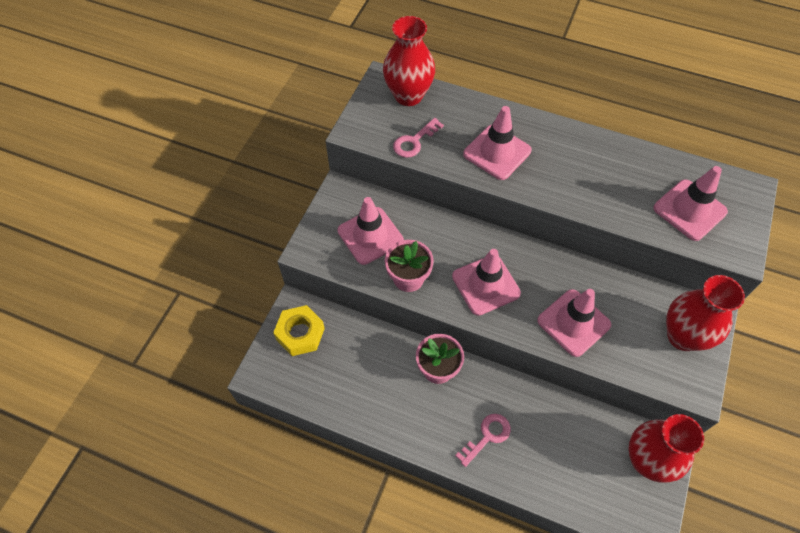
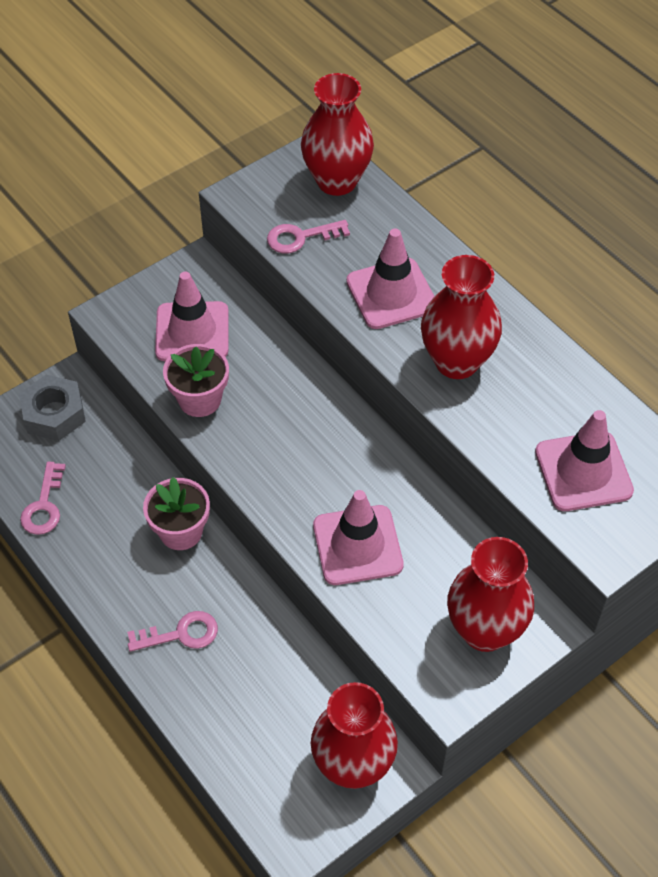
camera: 30 degrees right, 5 degrees down
(300, 334) = (54, 414): yellow nut -> grey nut
(338, 399) = (44, 506): none -> pink key
(486, 285) = (285, 451): pink traffic cone -> none
(568, 177) = (456, 362): none -> red vase

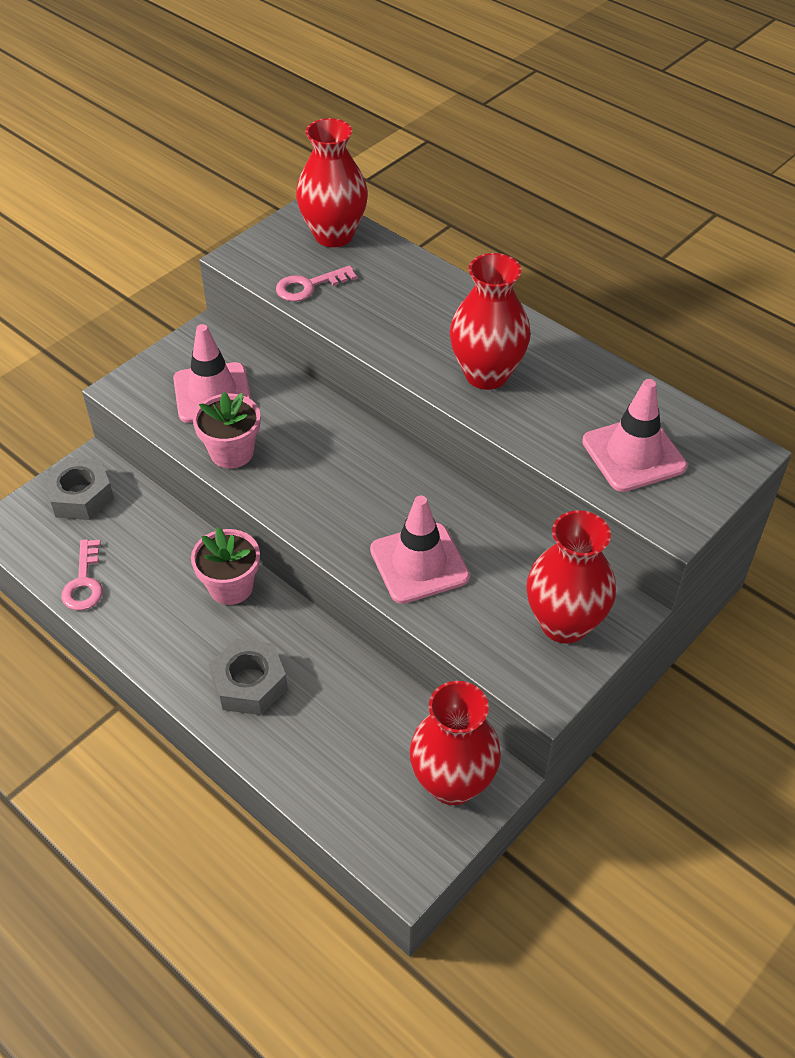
camera: 10 degrees left, 5 degrees down
(181, 634) = (249, 683): pink key -> grey nut
(391, 294) = (409, 324): pink traffic cone -> none

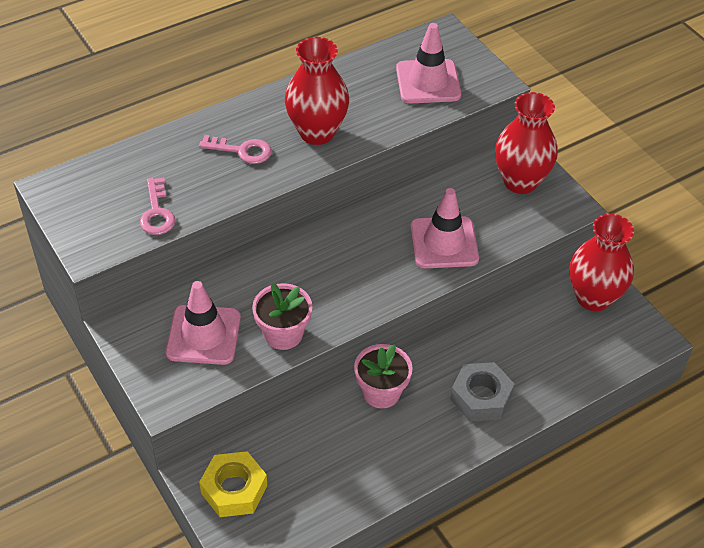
camera: 75 degrees left, 0 degrees up
(80, 496) = (234, 489): grey nut -> yellow nut
(84, 582) = (340, 499): pink key -> pink key (242, 151)
(334, 235) = (95, 182): red vase -> none

